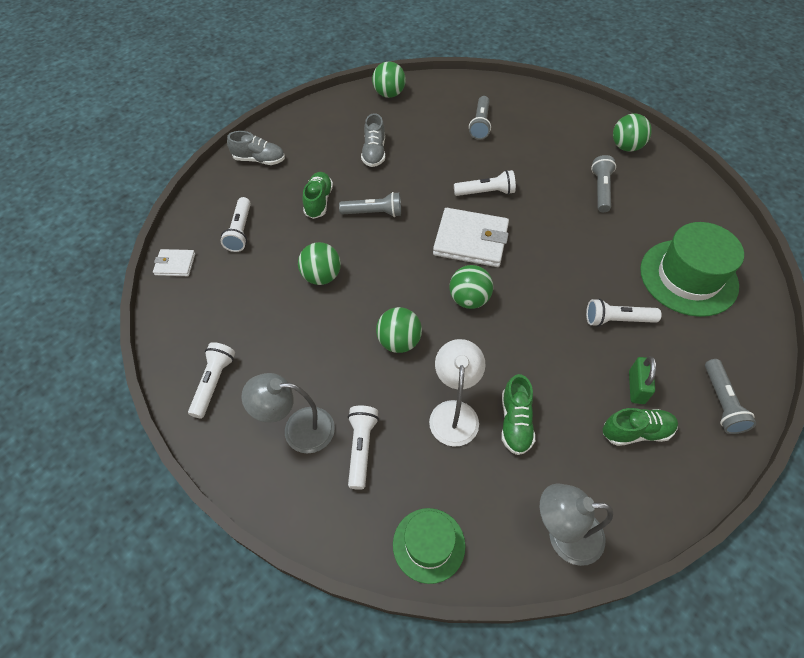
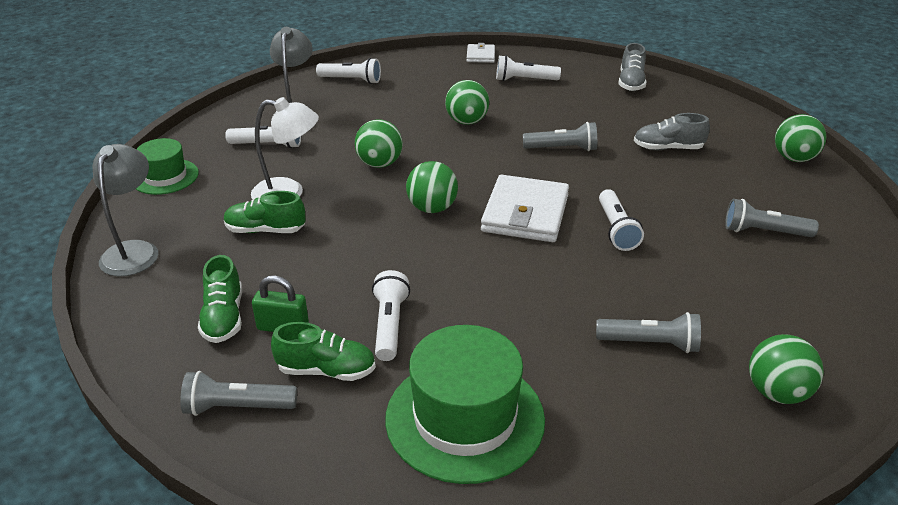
camera: 90 degrees right, 20 degrees down
(318, 201) = (574, 117): green shoe -> green shoe (327, 370)
(373, 213) = (562, 149): grey flashlight -> grey flashlight turned 90 degrees counterclockwise

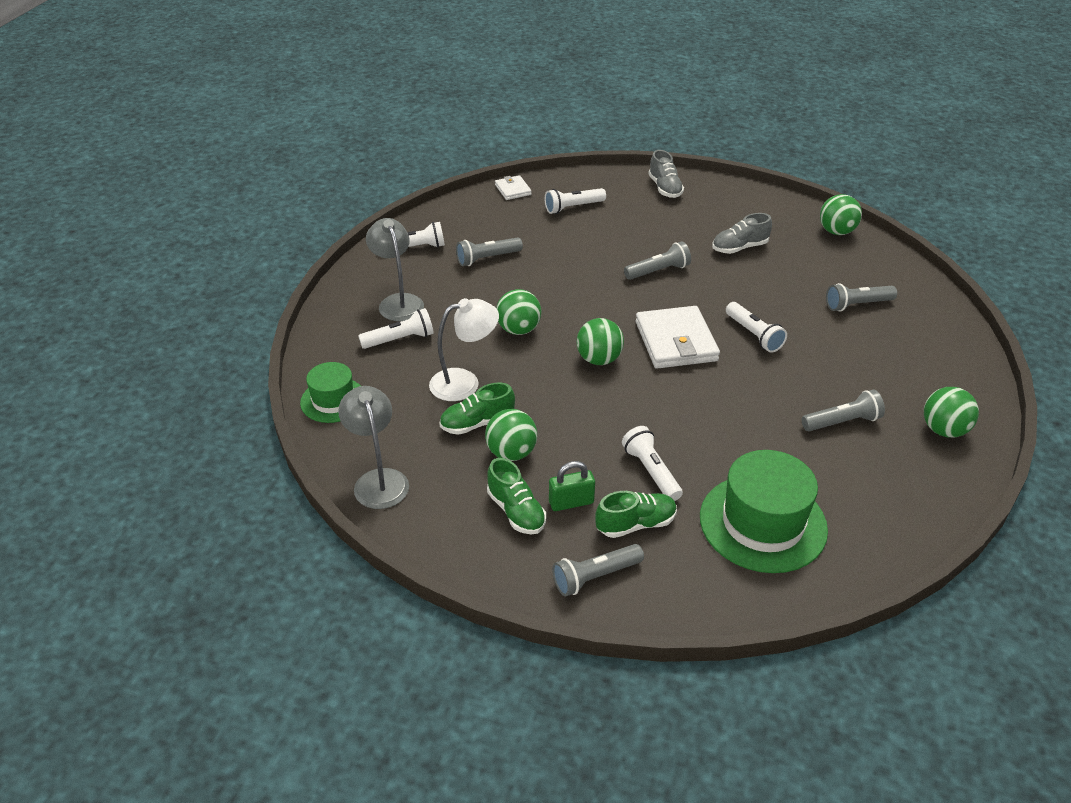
camera: 25 degrees left, 5 degrees up
(406, 102) = (487, 258): none -> grey flashlight
(466, 121) = (558, 265): green ball -> green ball (511, 453)

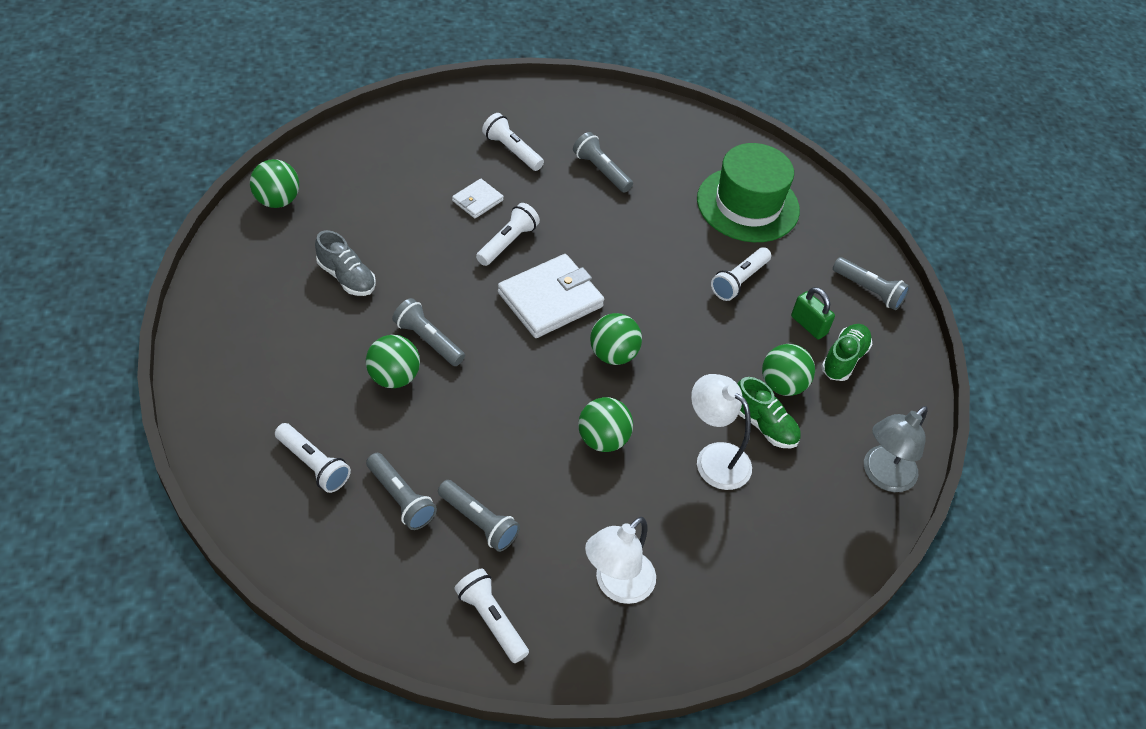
camera: 120 degrees left, 10 degrees up
(333, 400) = (813, 569): green hat -> none
(398, 302) = (616, 585): grey lamp -> white lamp
(400, 339) = (683, 550): white flashlight -> white flashlight (512, 151)
(513, 190) = (289, 555): white wallet -> white wallet (477, 200)
(636, 524) = (802, 278): green shoe -> none
(665, 188) = (225, 375): grey shoe -> none
(857, 305) = (417, 174): grey flashlight -> grey flashlight (400, 498)
(943, 430) = (575, 113): green ball -> green ball (394, 377)

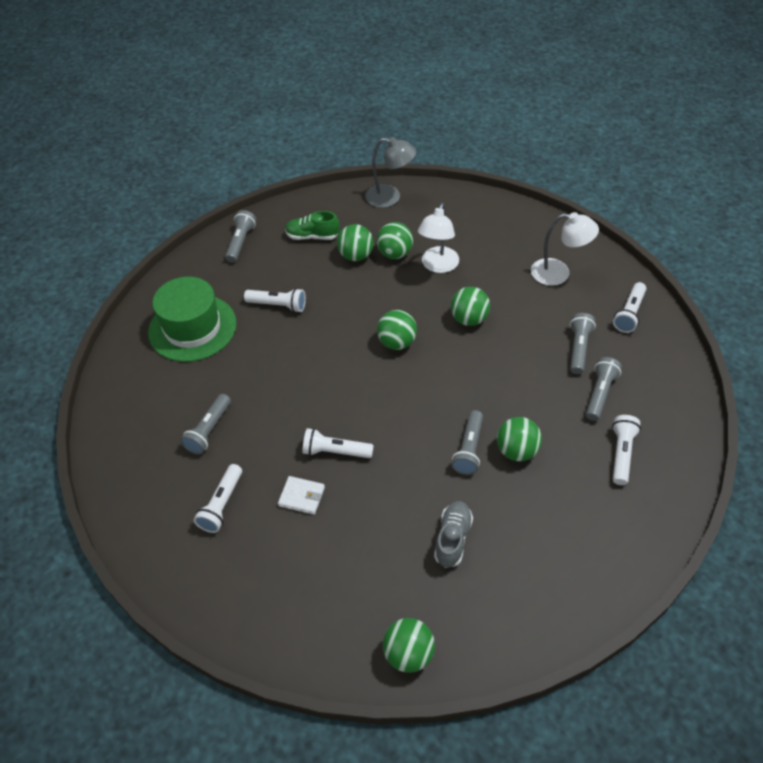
camera: 110 degrees left, 0 degrees up
(550, 299) = (374, 398): white wallet -> none
(763, 425) = (395, 254): green shoe -> green ball
(808, 325) = (294, 260): green padlock -> none

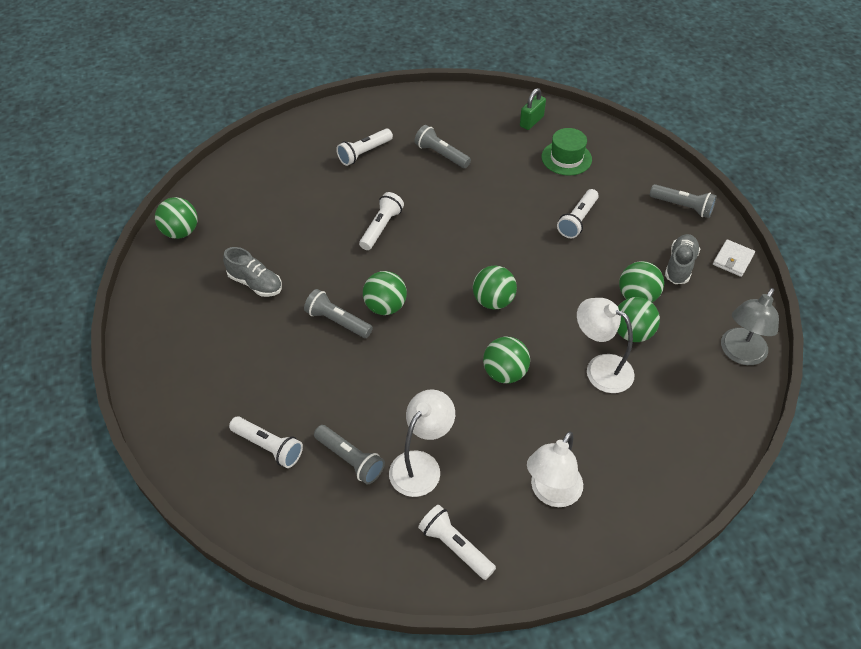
camera: 105 degrees right, 0 degrees up
(138, 365) = (531, 121): none -> green padlock
(192, 328) = (566, 158): green hat -> green hat, size x0.59
(222, 504) = (364, 153): white flashlight -> white flashlight turned 75 degrees counterclockwise
(302, 496) = (347, 198): white wallet -> white wallet (733, 260)
(312, 236) = (680, 266): green shoe -> grey shoe
(517, 451) = (317, 358): green ball -> green ball (385, 306)
(578, 349) = (421, 465): grey flashlight -> white lamp

